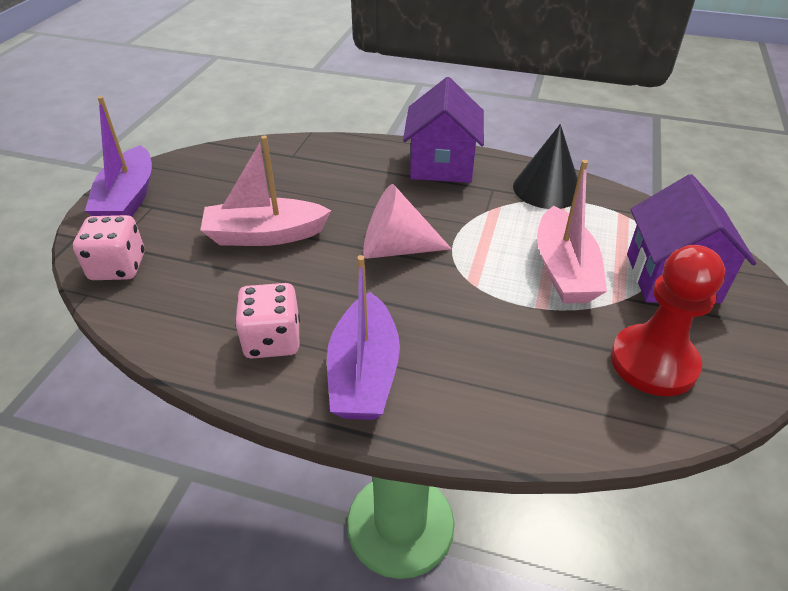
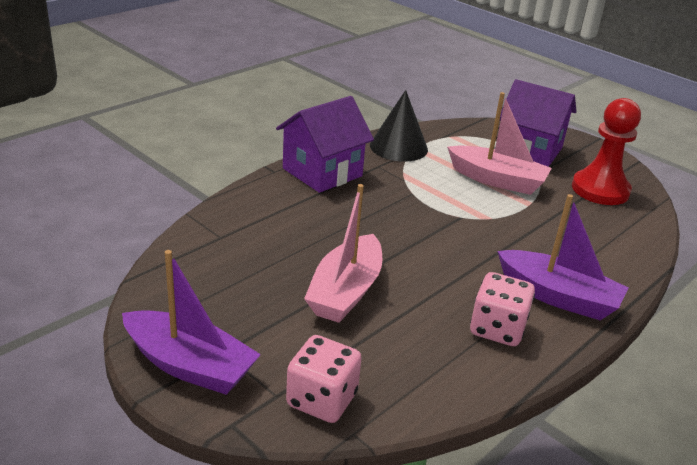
camera: 65 degrees left, 10 degrees down
(396, 249) = (421, 233): pink cone -> none
(442, 165) = (322, 172): purple house -> purple house turned 75 degrees counterclockwise

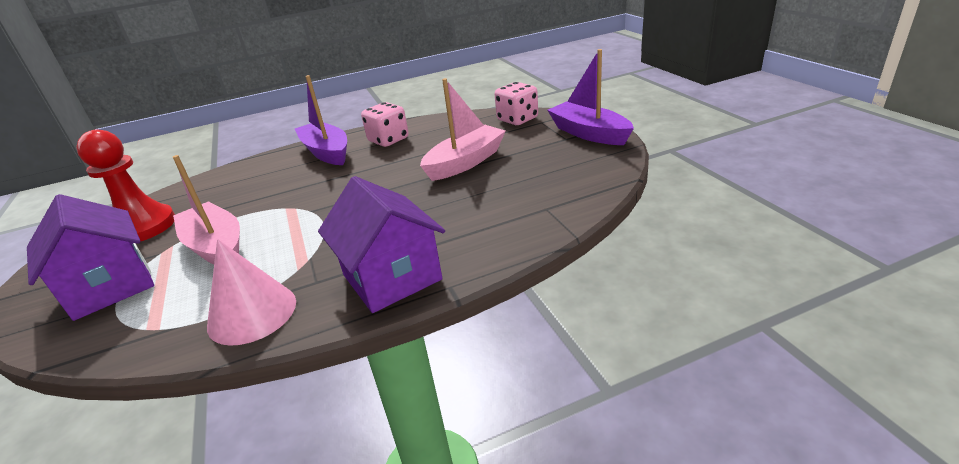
camera: 150 degrees left, 0 degrees up
(322, 172) = (392, 277): purple house -> purple house turned 75 degrees clockwise
(398, 147) = (252, 313): black cone -> pink cone

